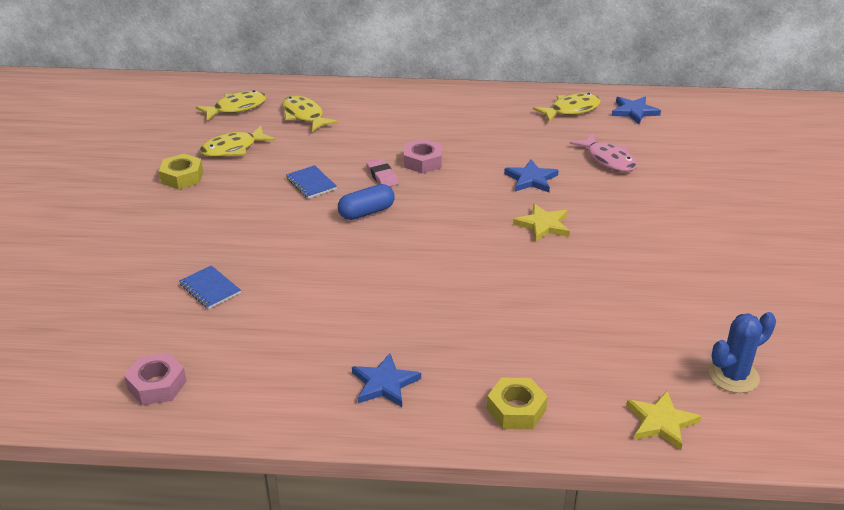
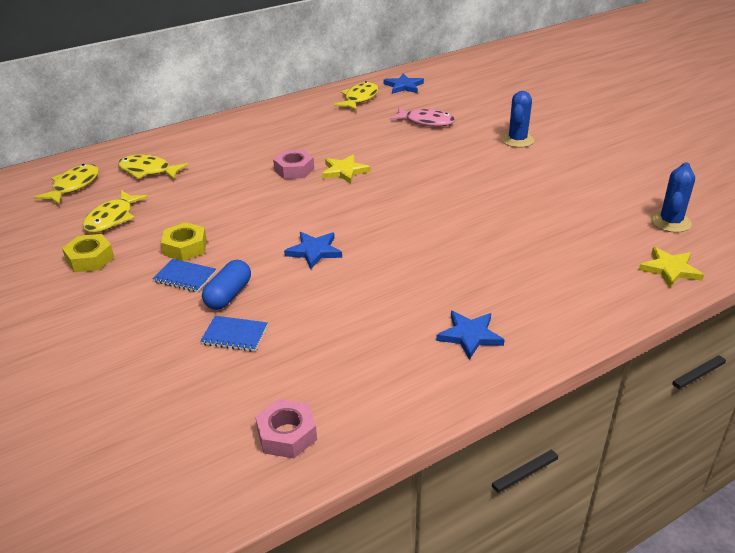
camera: 35 degrees left, 0 degrees up
(311, 183) = (221, 218): blue notebook -> blue notebook (185, 277)
(366, 212) = (296, 222): blue capsule -> blue capsule (228, 295)
(382, 176) = (274, 191): pink eraser -> none
(516, 410) = (579, 307): yellow nut -> yellow nut (185, 247)
(531, 179) = (390, 153): blue star -> blue star (314, 251)
(543, 225) = (438, 179): yellow star -> yellow star (344, 171)
(681, 216) = (517, 140): none -> blue cactus

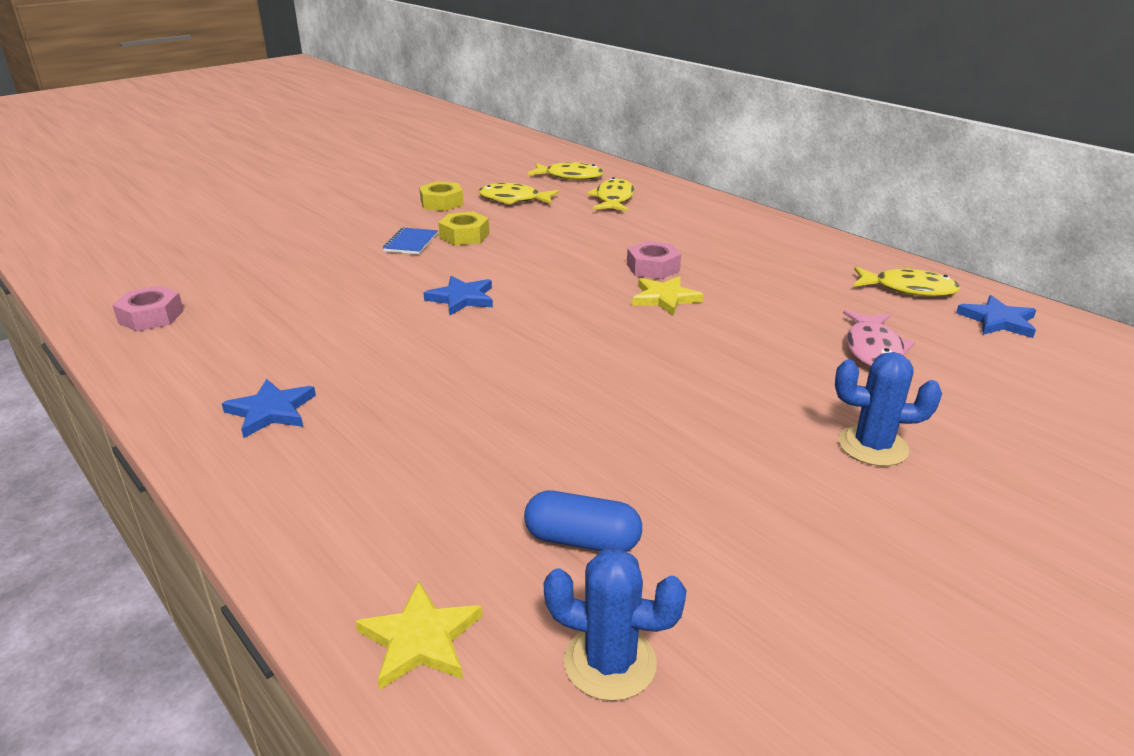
camera: 80 degrees right, 5 degrees down
(228, 295) = (377, 265): blue capsule -> blue capsule (582, 540)
(234, 335) = (309, 276): blue notebook -> none

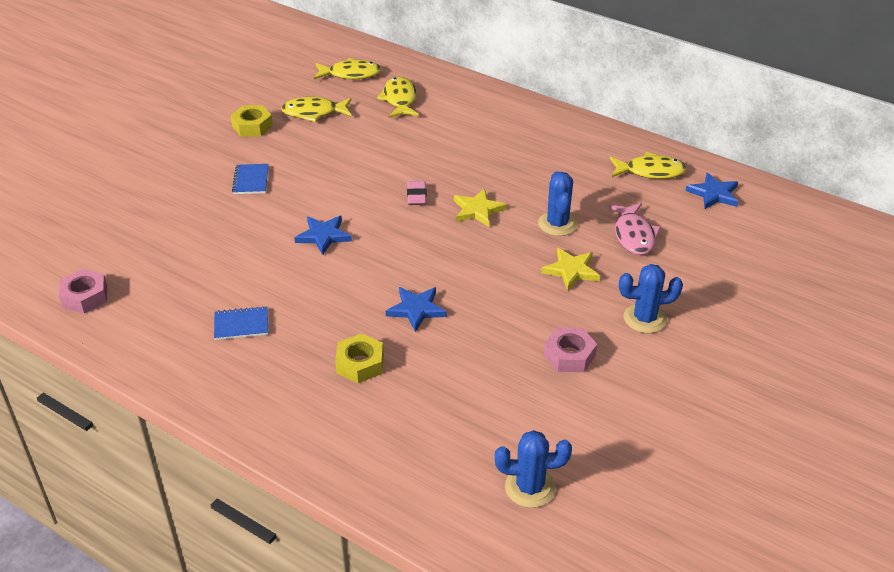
camera: 15 degrees left, 10 degrees up
(271, 411) = (239, 365): blue star -> blue star (416, 309)
(305, 369) = (241, 325): none -> blue notebook
(420, 639) = (423, 497): yellow star -> yellow star (571, 270)
(464, 236) = (292, 165): yellow nut -> yellow nut (360, 364)
(582, 540) = (489, 420): blue capsule -> none
(594, 277) = (416, 196): none -> pink eraser
(653, 267) = (458, 178): pink nut -> pink nut (569, 355)
(767, 324) = (557, 224): none -> blue cactus

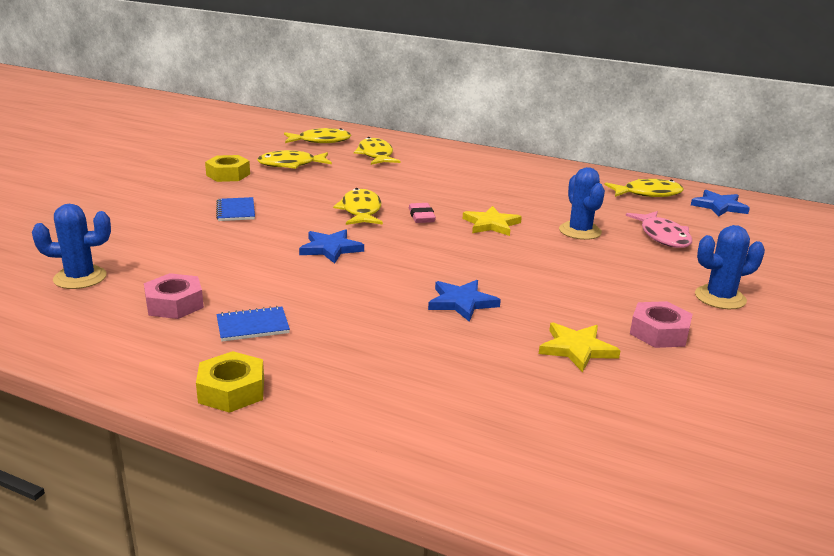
camera: 10 degrees left, 15 degrees down
(85, 297) = (44, 310): pink nut -> pink nut (174, 304)
(360, 364) = (414, 354): yellow nut -> yellow nut (231, 390)
(363, 185) = (361, 211): none -> yellow fish
(530, 487) = (694, 466): blue cactus -> blue cactus (80, 278)
(571, 270) = (616, 264): yellow star -> yellow star (576, 349)

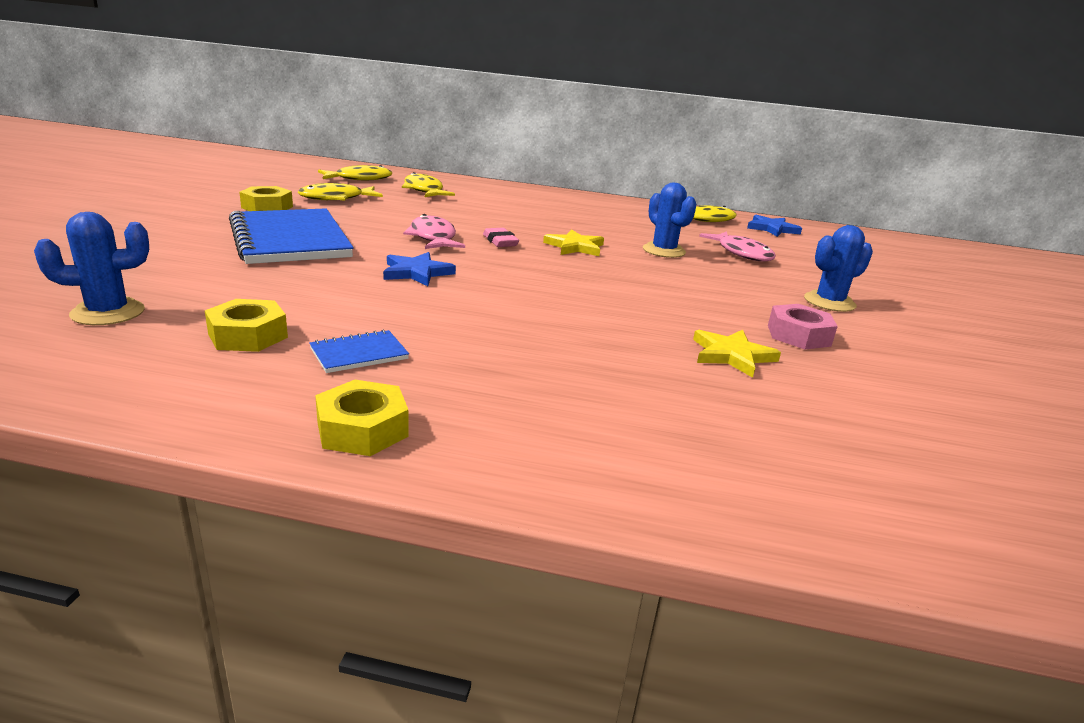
camera: 15 degrees left, 0 degrees up
(174, 304) = (248, 335): pink nut -> yellow nut
(236, 211) = (290, 240): blue notebook -> blue notebook, size x2.35
(361, 211) = (433, 238): yellow fish -> pink fish
(462, 302) = (587, 318): blue star -> none

